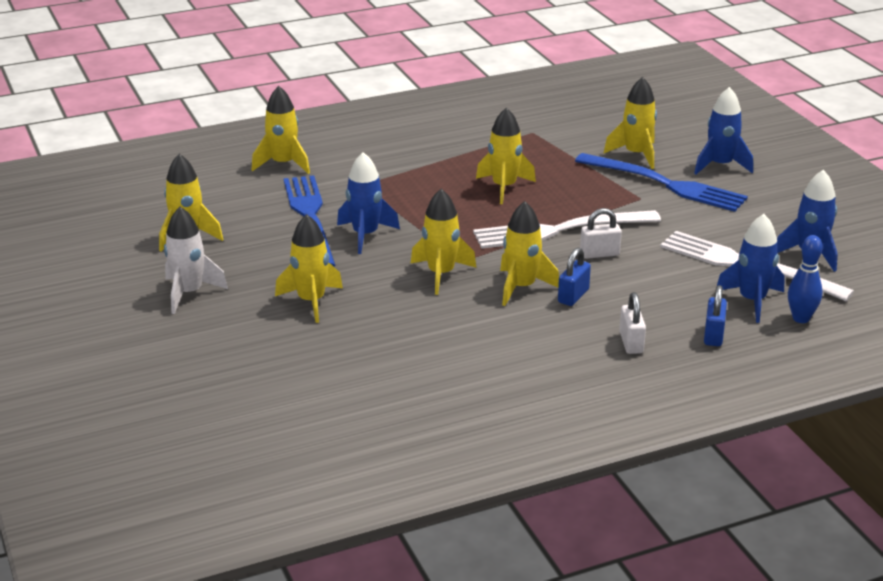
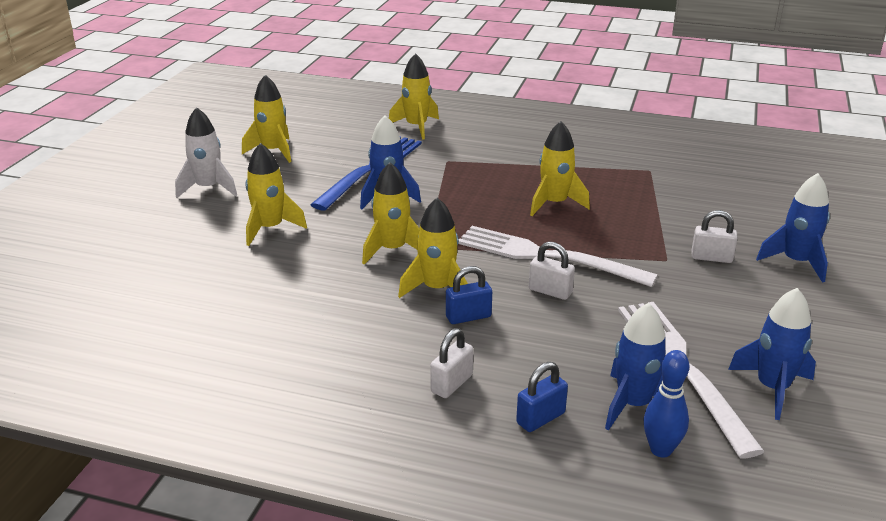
camera: 40 degrees right, 0 degrees up
(636, 154) = (720, 221): yellow rocket -> none
(666, 184) = (711, 258): blue fork -> white padlock

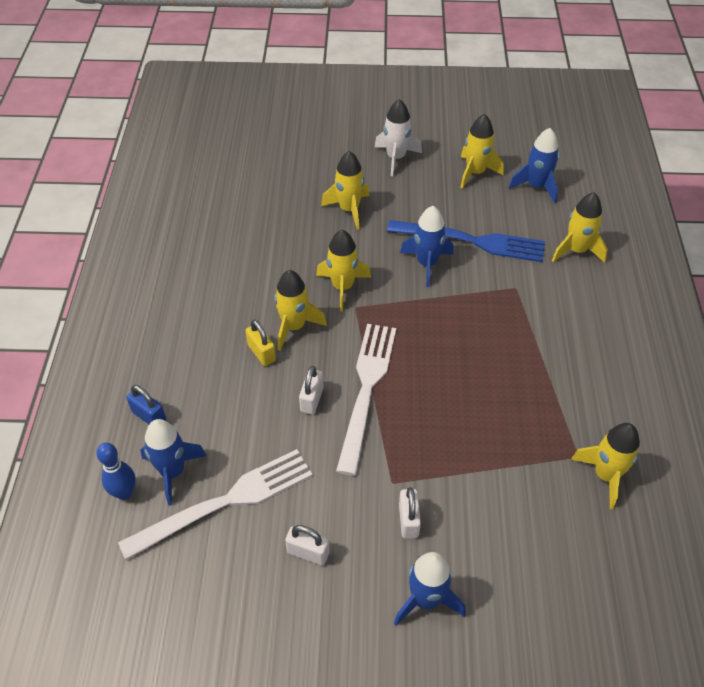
camera: 75 degrees right, 20 degrees up
(452, 384) = (178, 359): white padlock -> white padlock (308, 552)
(468, 317) = (261, 353): blue padlock -> yellow padlock
(554, 204) = (465, 382): yellow rocket -> yellow rocket (605, 475)
(772, 388) = (210, 570): blue rocket -> blue rocket (536, 187)

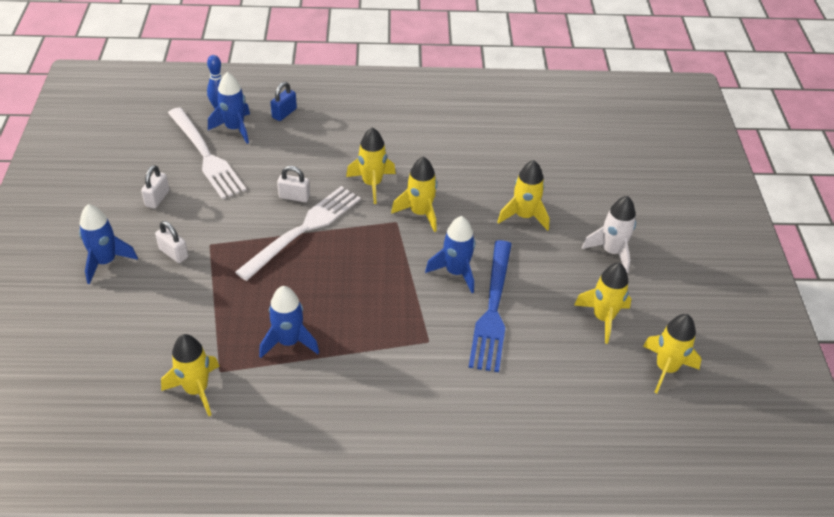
camera: 85 degrees right, 5 degrees down
(261, 353) = (343, 166): yellow padlock -> none
(366, 388) = (304, 229): white fork -> white fork turned 60 degrees counterclockwise
(408, 520) = (173, 253): white padlock -> white padlock turned 45 degrees clockwise
(536, 187) = (591, 373): blue rocket -> blue rocket (289, 342)
(576, 250) = (489, 401): yellow rocket -> yellow rocket (666, 368)

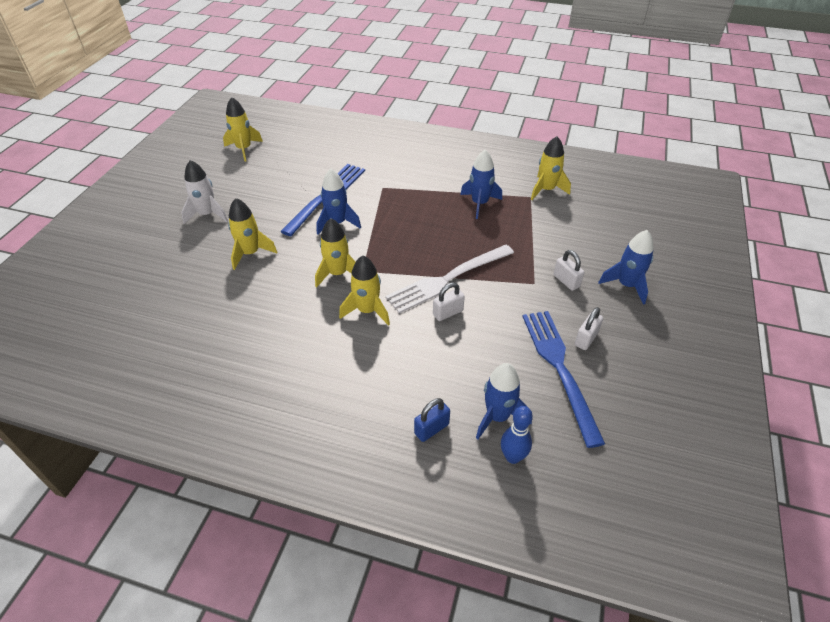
camera: 160 degrees left, 0 degrees up
(184, 170) = (559, 367): none -> blue fork
(206, 156) = (534, 382): white fork -> none
(294, 197) = (448, 313): white padlock -> white padlock turned 60 degrees counterclockwise
(603, 318) = (256, 178): yellow rocket -> none

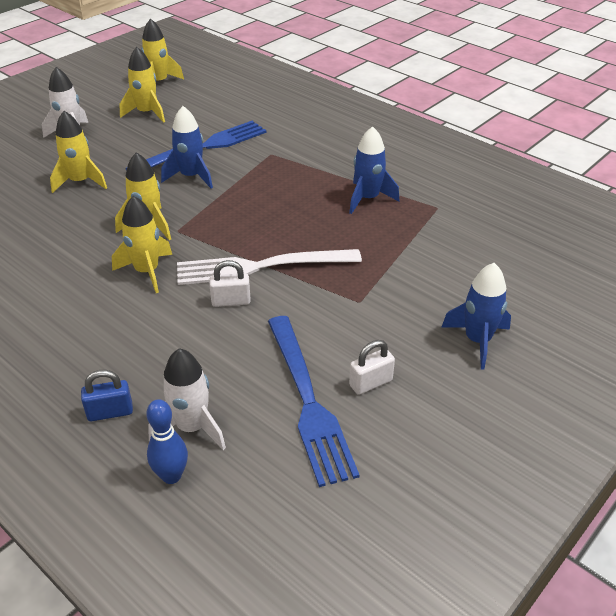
camera: 25 degrees right, 5 degrees down
(497, 417) = (191, 427): blue rocket -> white rocket
(546, 190) = (465, 205): yellow rocket -> yellow rocket (147, 113)
(559, 367) = (309, 402): blue fork -> blue fork turned 150 degrees clockwise
(566, 281) = (402, 312): white padlock -> none

